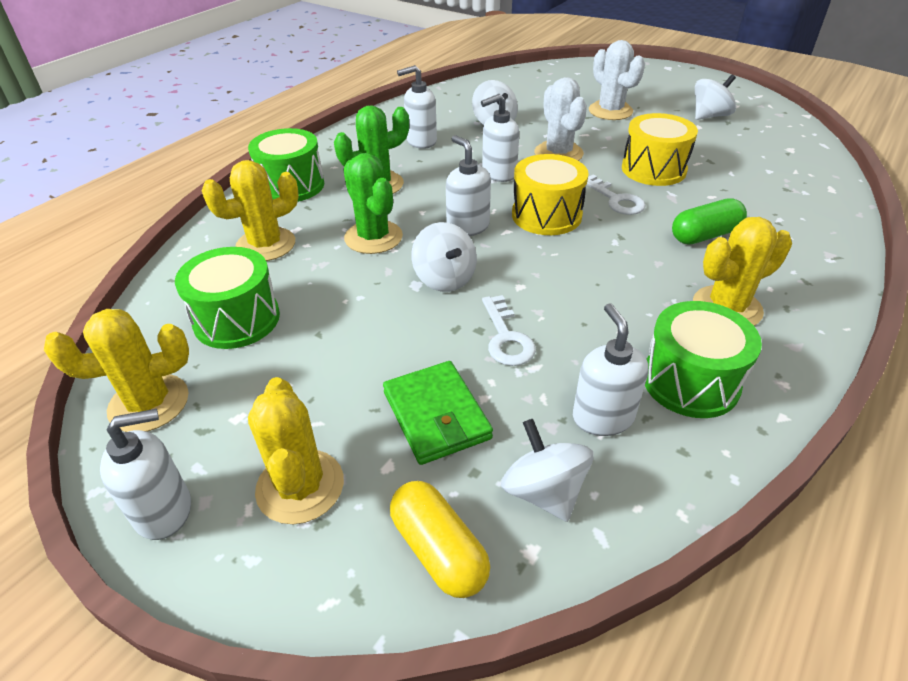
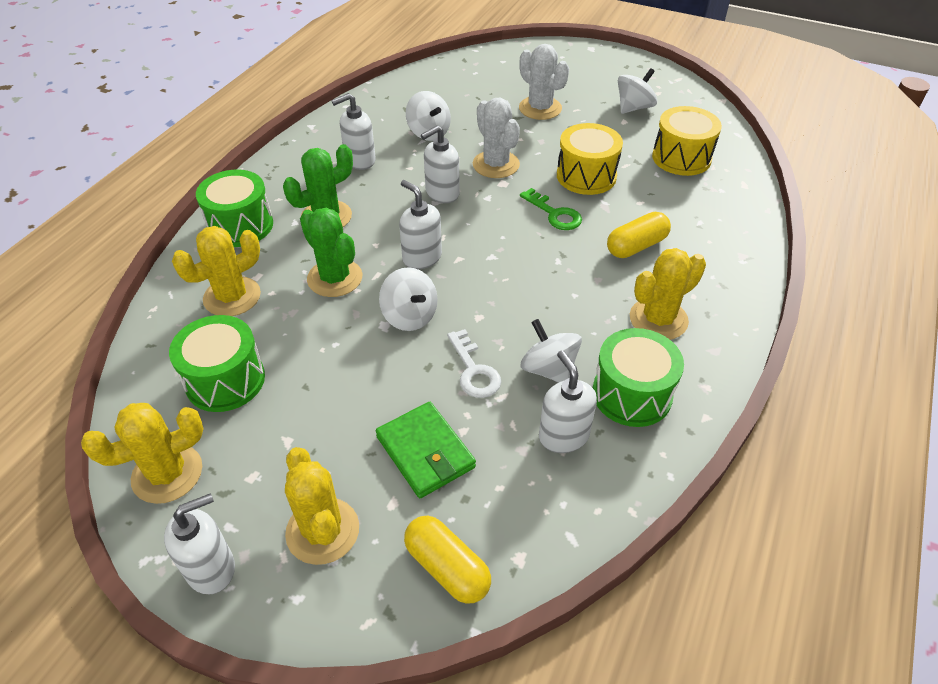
camera: 10 degrees left, 5 degrees up
(543, 491) = (523, 507): white spinning top -> white spinning top (548, 369)
(546, 215) = (493, 237): yellow drum -> yellow drum (681, 158)
(616, 199) = (554, 214): white key -> green key
(705, 235) = (636, 246): green capsule -> yellow capsule

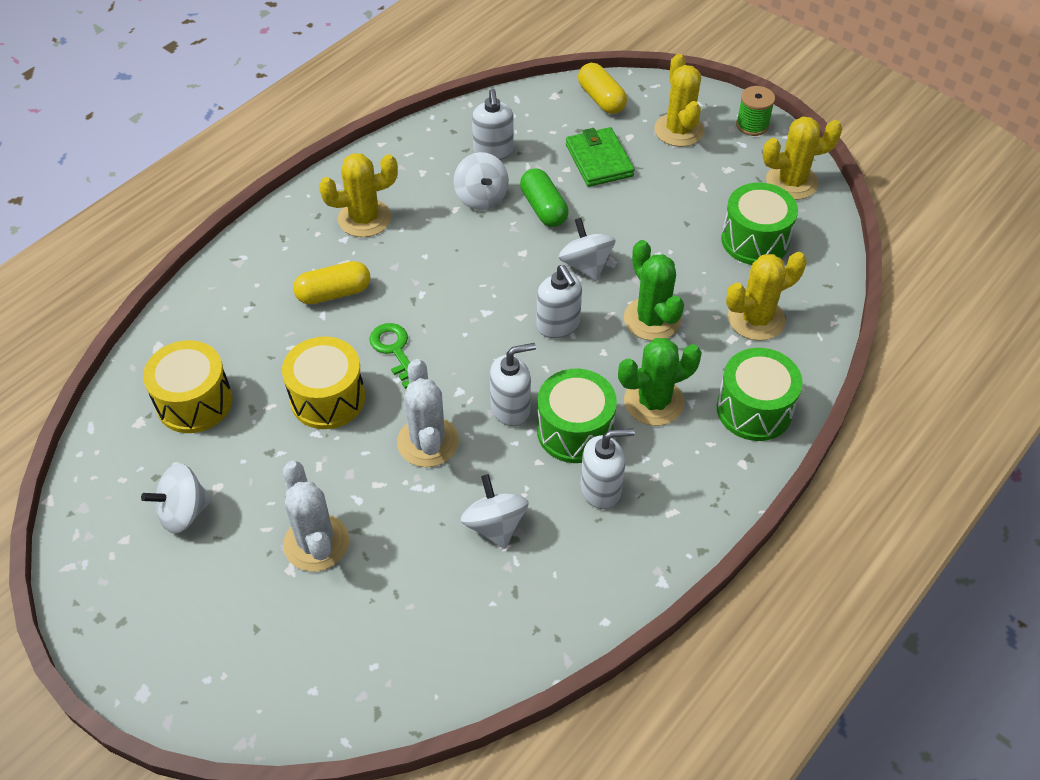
camera: 165 degrees left, 5 degrees up
(211, 568) = (752, 125): white soap dispenser -> green spool
(474, 370) = (543, 208): white key -> green capsule
(631, 394) = (426, 168): green drum -> green drum (575, 431)

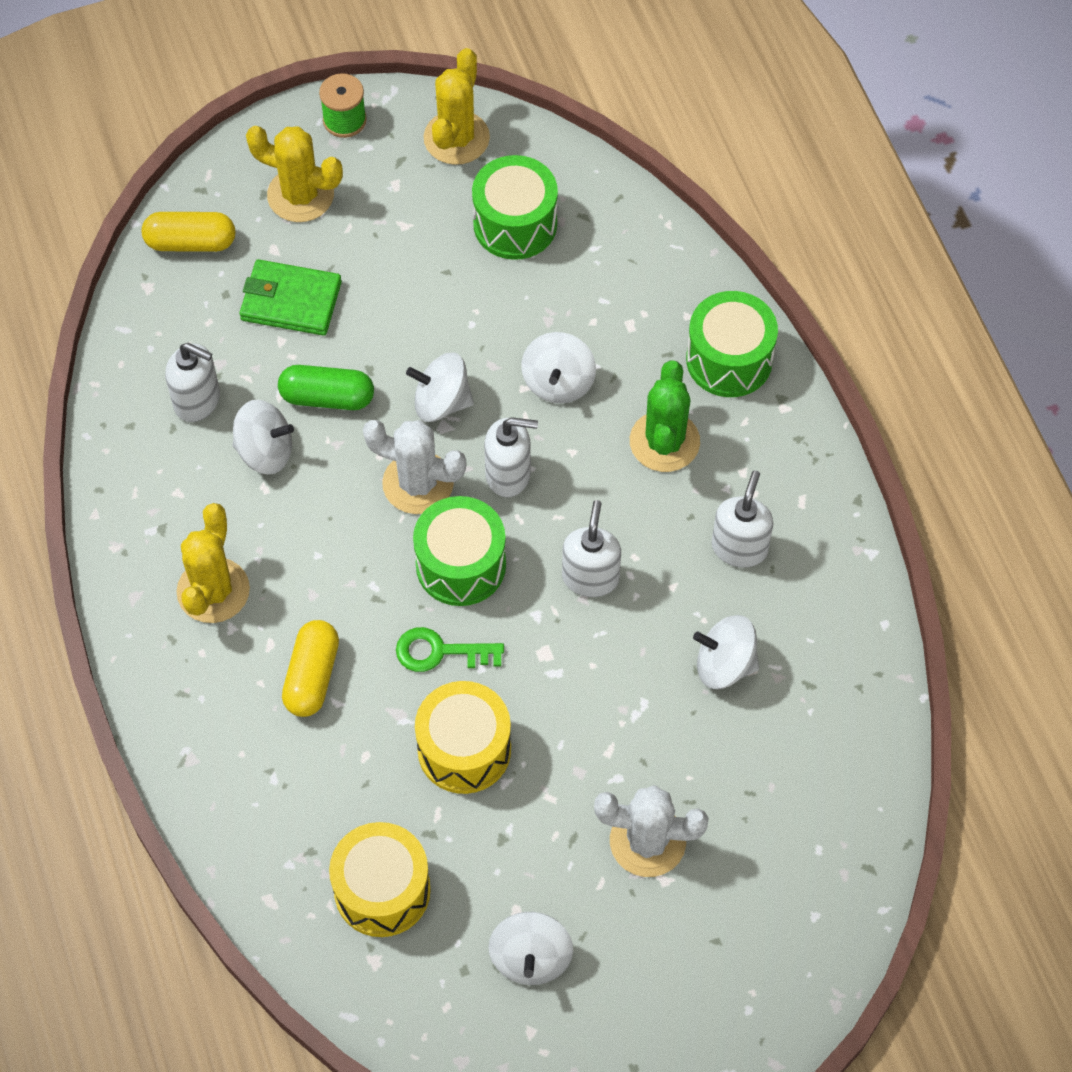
camera: 60 degrees left, 10 degrees up
(428, 442) = (585, 677): white cactus -> white cactus (418, 483)
(575, 431) = (656, 533): green drum -> green drum (461, 565)
(652, 319) = (558, 382): green cactus -> white spinning top
(756, 319) = (620, 288): yellow cactus -> none

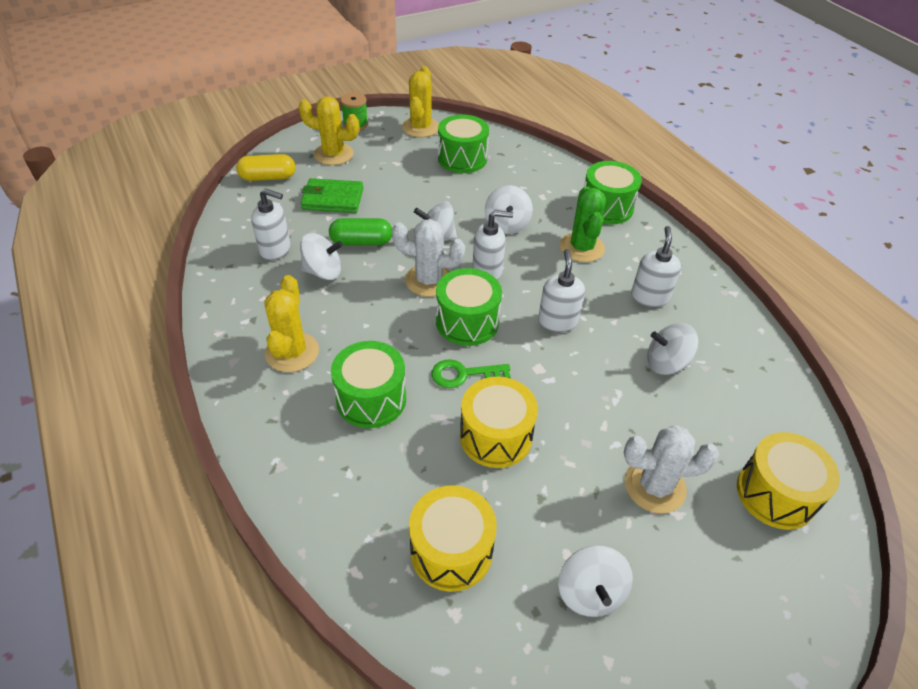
camera: 10 degrees left, 15 degrees down
(312, 676) = (371, 399): yellow capsule -> green drum
(796, 869) = (775, 494): none -> yellow drum

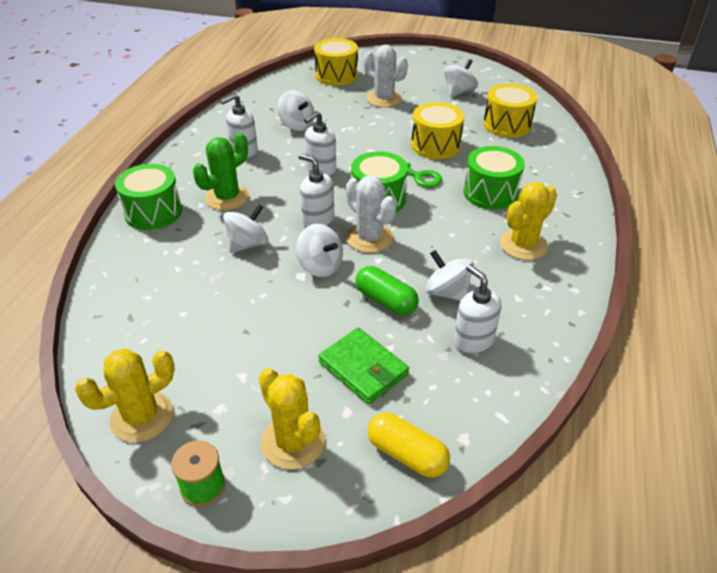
camera: 135 degrees left, 5 degrees down
(462, 158) = (173, 335): green drum -> none

